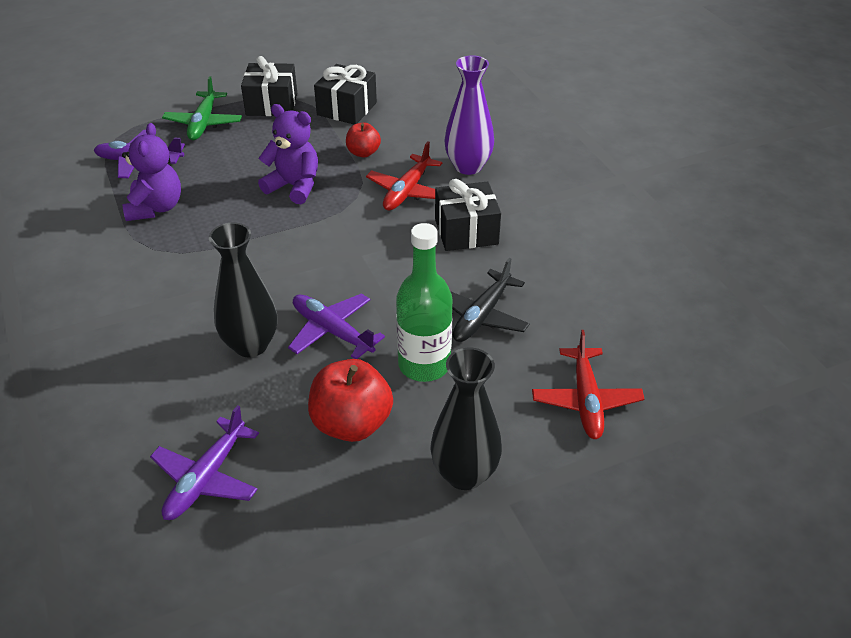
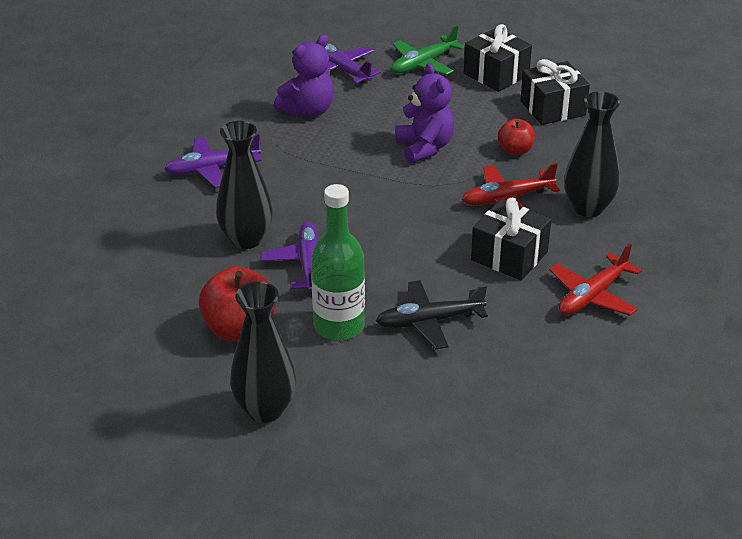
camera: 45 degrees right, 5 degrees down
(206, 478) = (116, 301): purple plane -> purple plane (212, 169)
(468, 166) = (588, 208): purple vase -> black vase
(586, 400) = (418, 427): red plane -> red plane (592, 296)

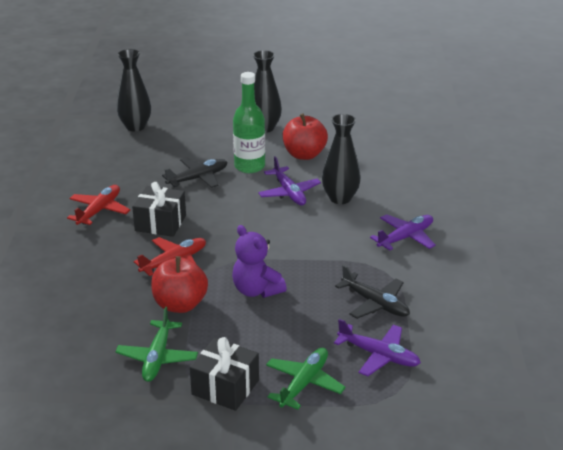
camera: 160 degrees right, 5 degrees down
(308, 110) = (375, 303): purple teddy bear -> black plane
(515, 150) = (180, 304): red apple -> red apple, size x1.73
(552, 108) = (157, 357): black gift -> green plane
(588, 208) = (110, 268): black vase -> black vase (135, 126)

